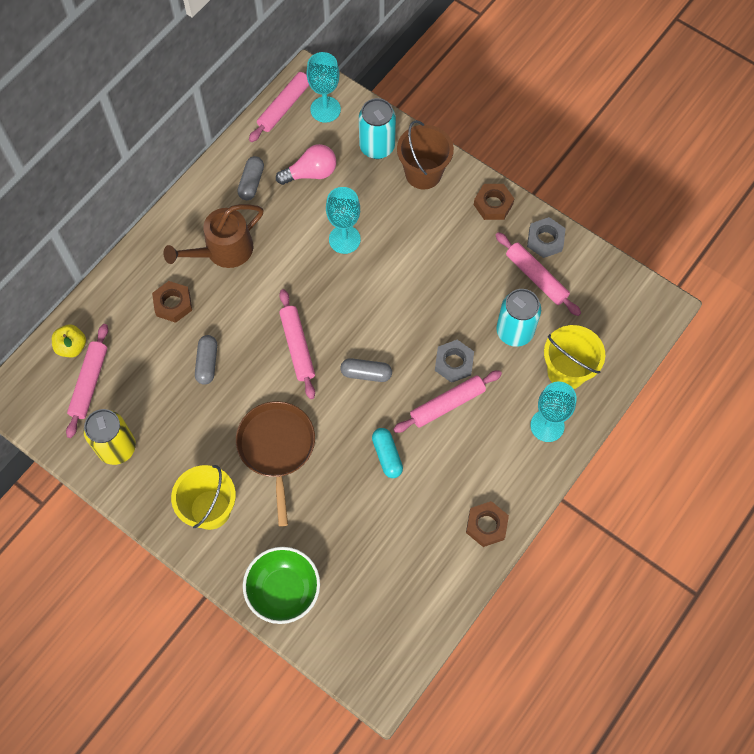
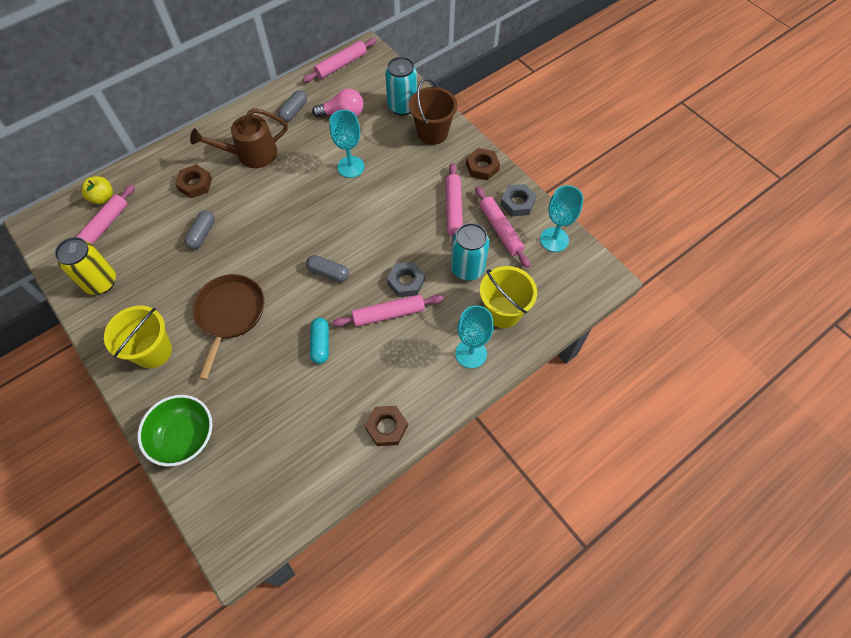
camera: 15 degrees right, 5 degrees down
(297, 346) = (280, 238): pink rolling pin -> pink rolling pin (453, 209)
(325, 109) = (372, 73): turquoise goblet -> turquoise goblet (554, 239)

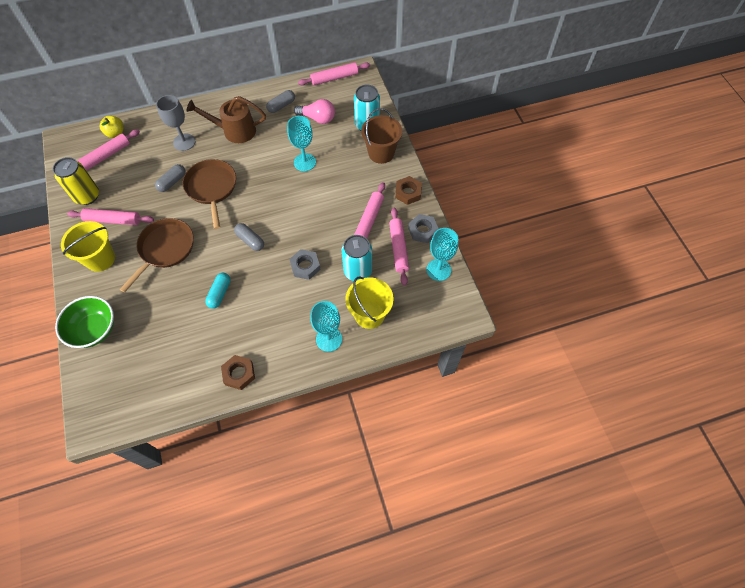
camera: 20 degrees right, 0 degrees up
(195, 184) = (184, 142): brown nut -> grey goblet
(254, 227) = (211, 188): none -> brown pan
(388, 314) = (280, 287): pink rolling pin -> pink rolling pin (113, 220)

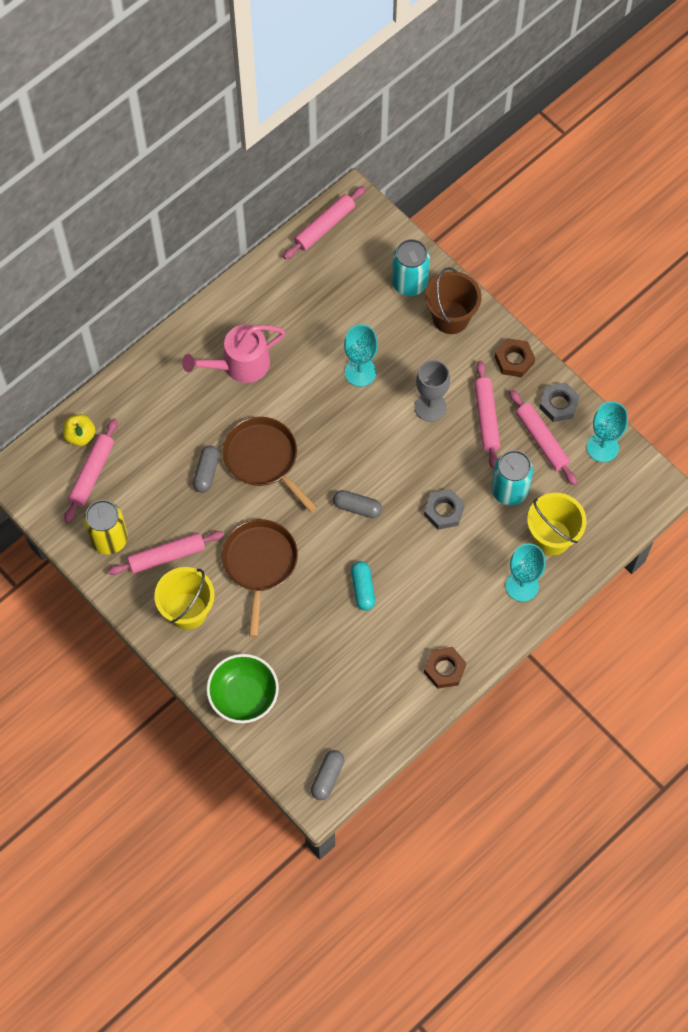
camera: 25 degrees left, 5 degrees up
(184, 142) = (183, 409): grey goblet -> grey goblet (430, 407)
(235, 131) = (240, 364): brown watering can -> pink watering can
(281, 106) = (278, 300): grey capsule -> grey capsule (327, 777)
(318, 118) = (339, 300): pink light bulb -> none

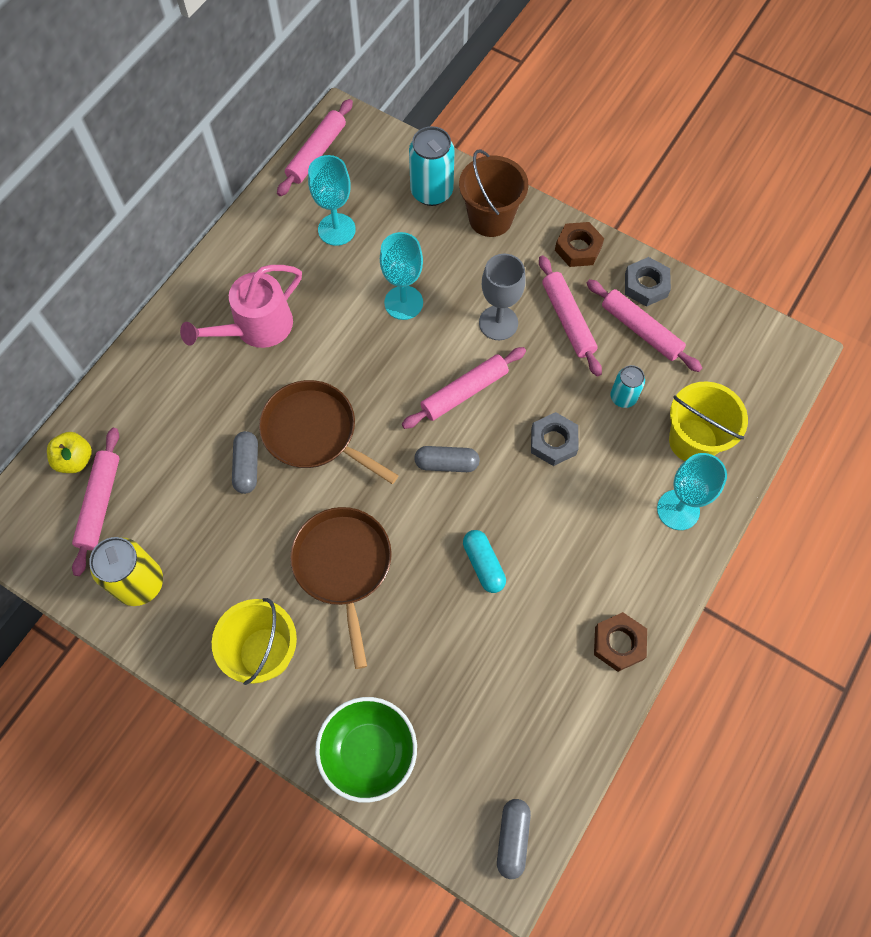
camera: 15 degrees left, 0 degrees up
(167, 556) = (220, 586): pink rolling pin -> pink rolling pin (464, 392)
(509, 490) = (623, 397): turquoise can -> turquoise can, size x0.59
(602, 447) = (713, 321): turquoise goblet -> turquoise goblet (336, 229)

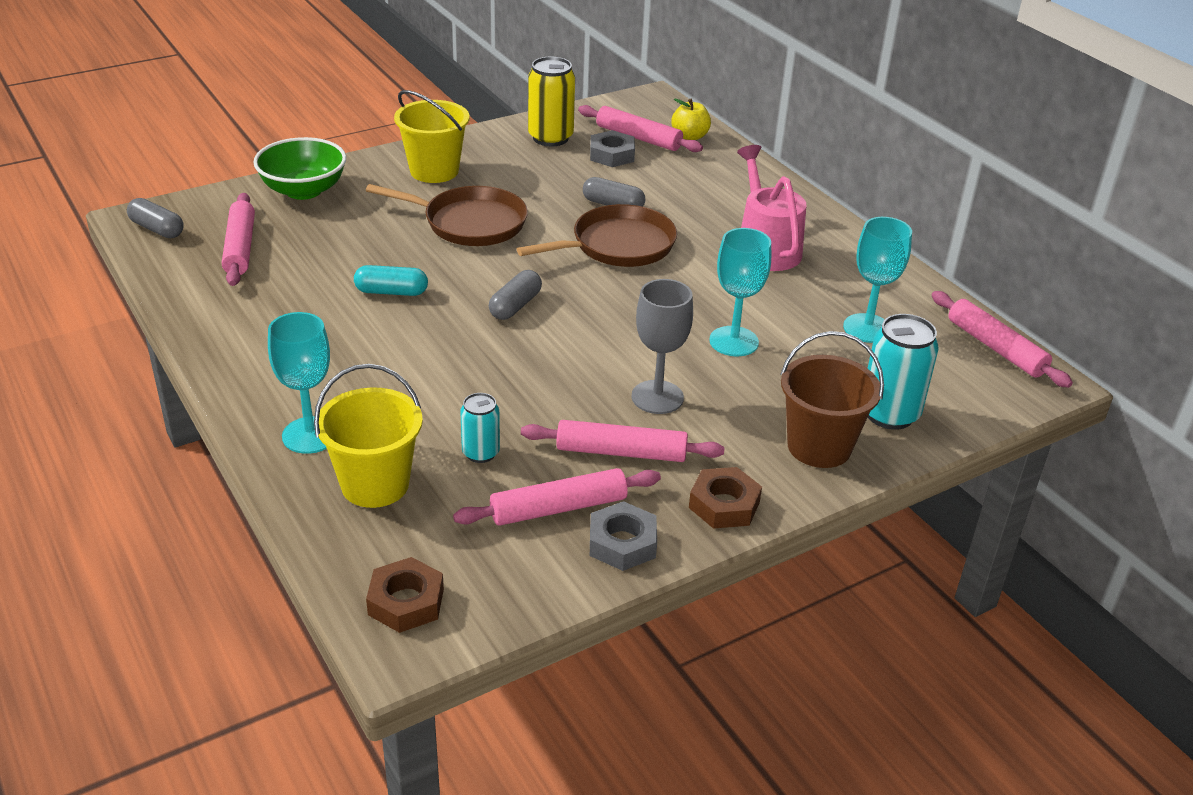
camera: 115 degrees right, 30 degrees down
(464, 392) = (587, 343): pink rolling pin -> pink rolling pin (240, 247)
(553, 442) = (474, 380): grey nut -> grey nut (612, 155)
(618, 643) = (229, 339): brown nut -> brown nut (406, 602)

